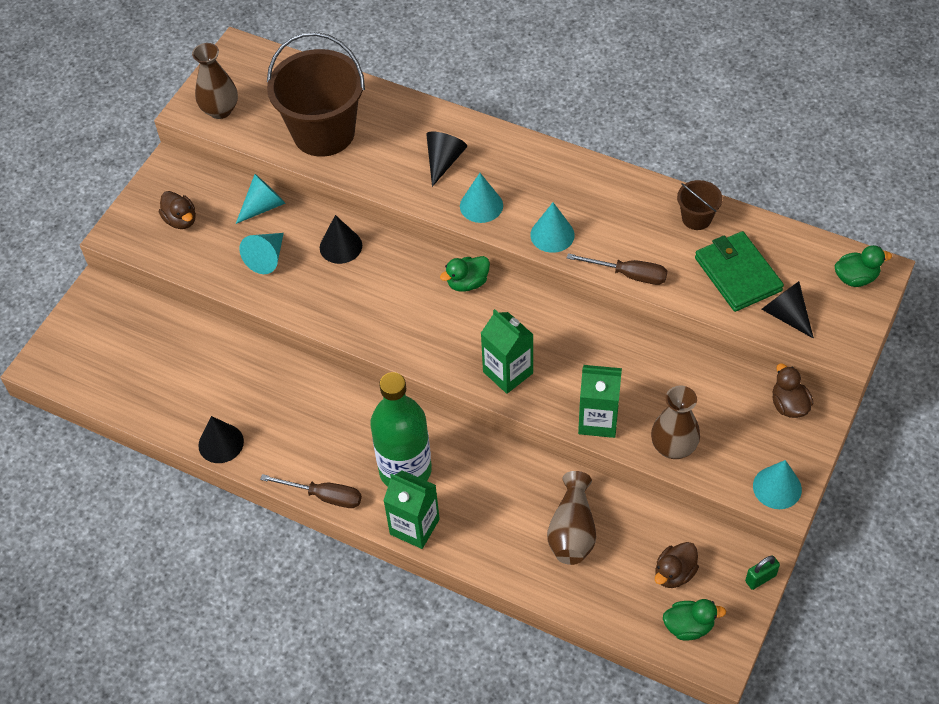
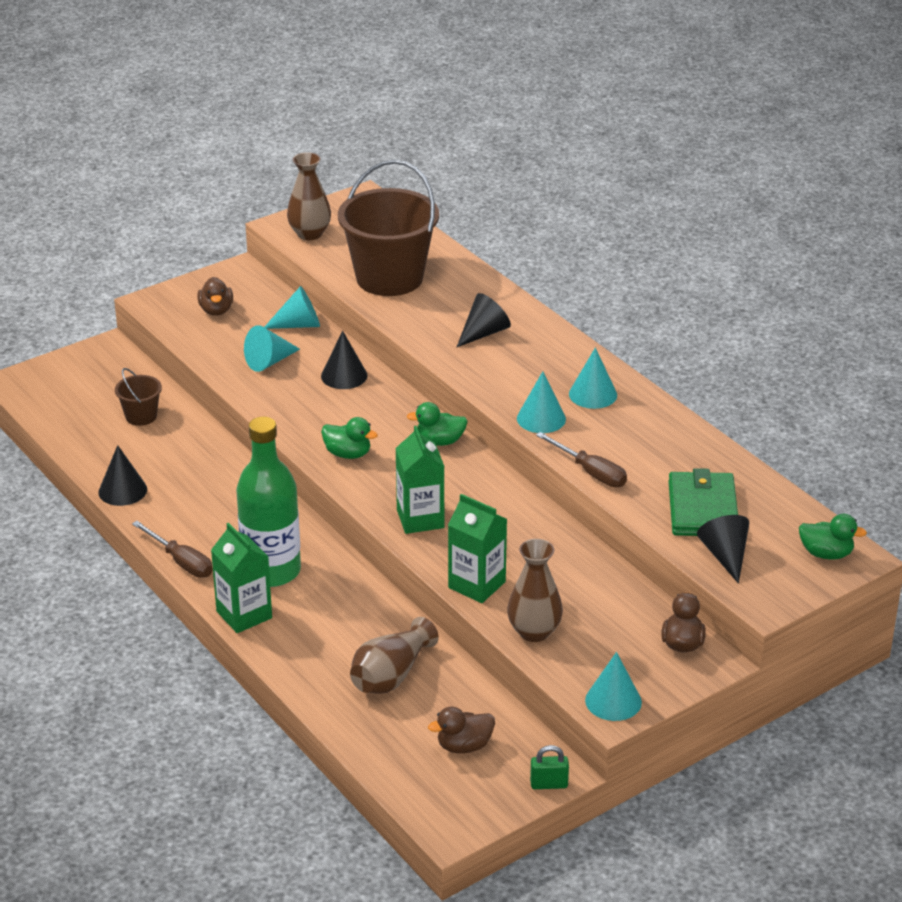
camera: 25 degrees right, 20 degrees down
(481, 205) = (491, 375): turquoise cone -> turquoise cone (593, 394)
(688, 626) = (443, 791): green duck -> green duck (348, 454)
(696, 218) = (698, 454): brown bucket -> brown bucket (141, 416)

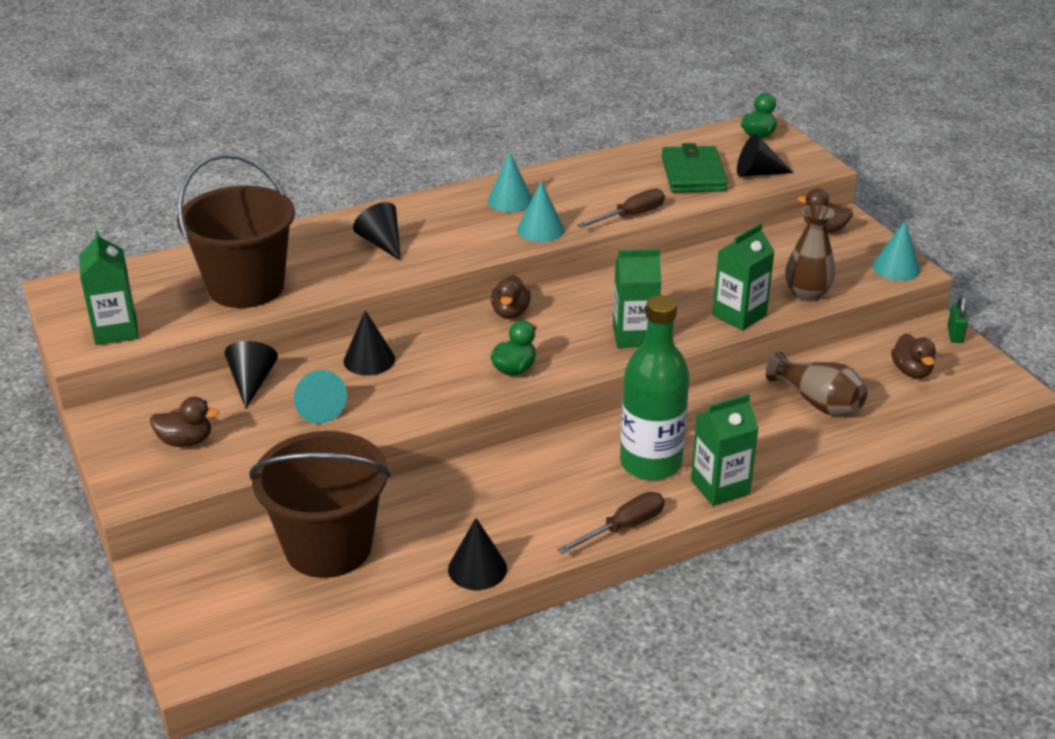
camera: 80 degrees left, 0 degrees up
(141, 416) = (328, 547): brown bucket -> brown bucket, size x2.22
(298, 325) = (252, 382): turquoise cone -> black cone
(309, 234) = (116, 331): brown vase -> green carton
(440, 441) = (510, 313): green duck -> brown duck
(702, 509) = (693, 174): green wallet -> green wallet turned 75 degrees clockwise

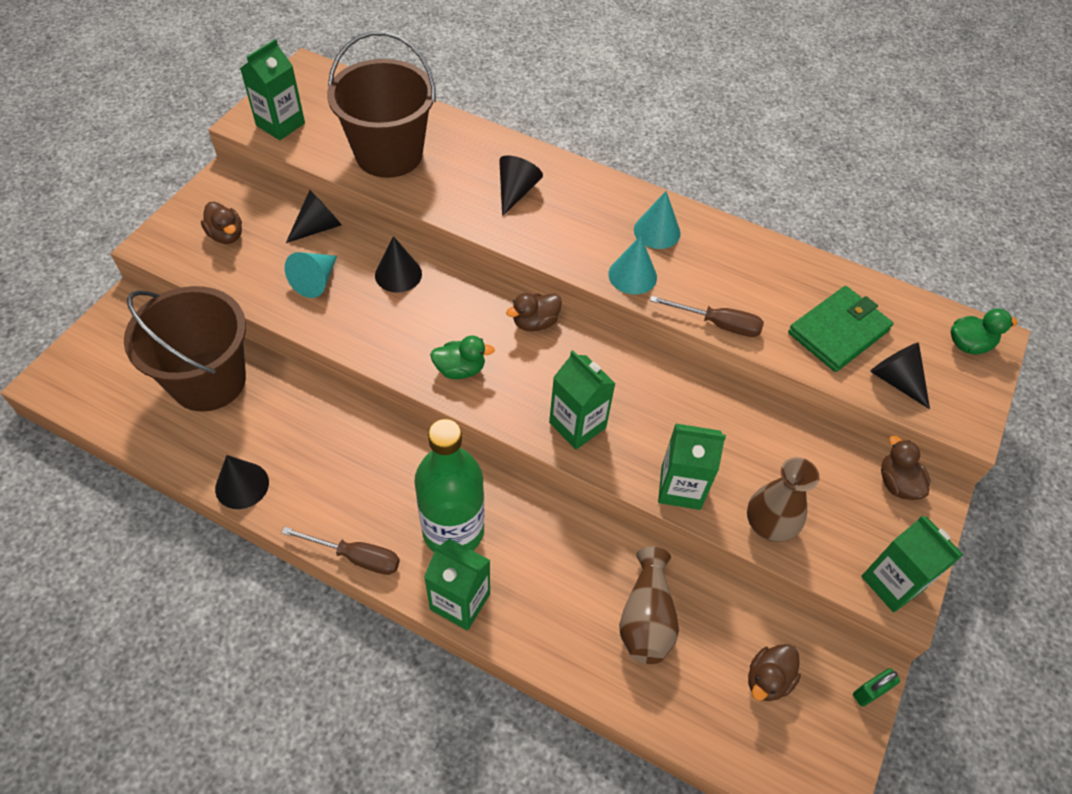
camera: 50 degrees right, 20 degrees up
(896, 268) = (892, 583): turquoise cone -> green carton

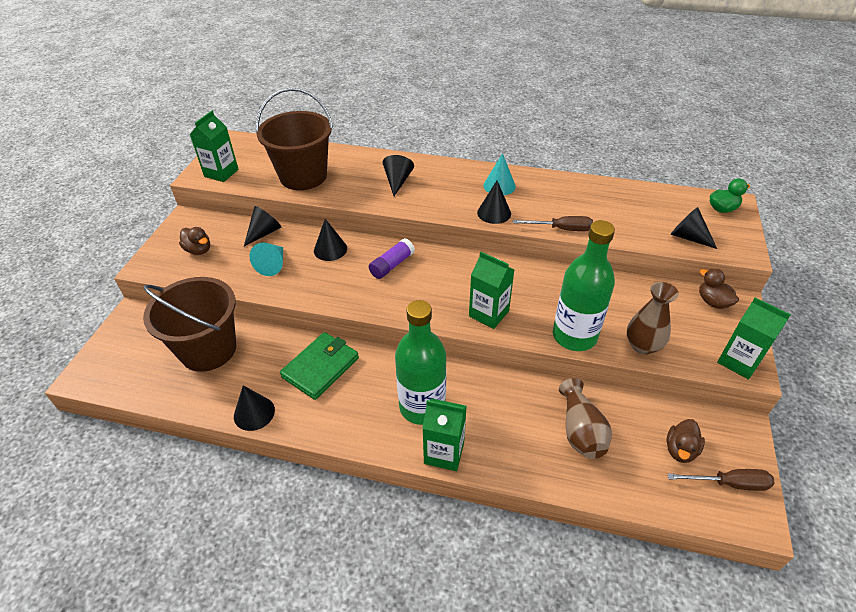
camera: 10 degrees left, 10 degrees down
(356, 557) = (356, 441): brown screwdriver -> brown screwdriver (729, 483)
(460, 369) = (394, 297): green duck -> none
(473, 318) = (392, 265): none -> purple glue stick
(535, 322) = (435, 259): brown duck -> none
(632, 275) = (494, 213): turquoise cone -> black cone
(680, 488) = (574, 336): green carton -> green bottle
(838, 332) = (639, 218): green wallet -> green wallet (321, 367)
(870, 692) = (751, 440): green padlock -> none

